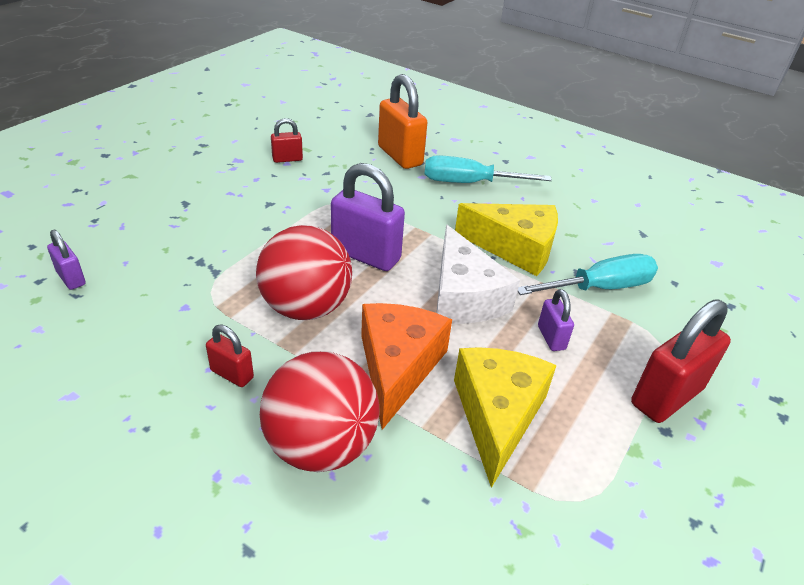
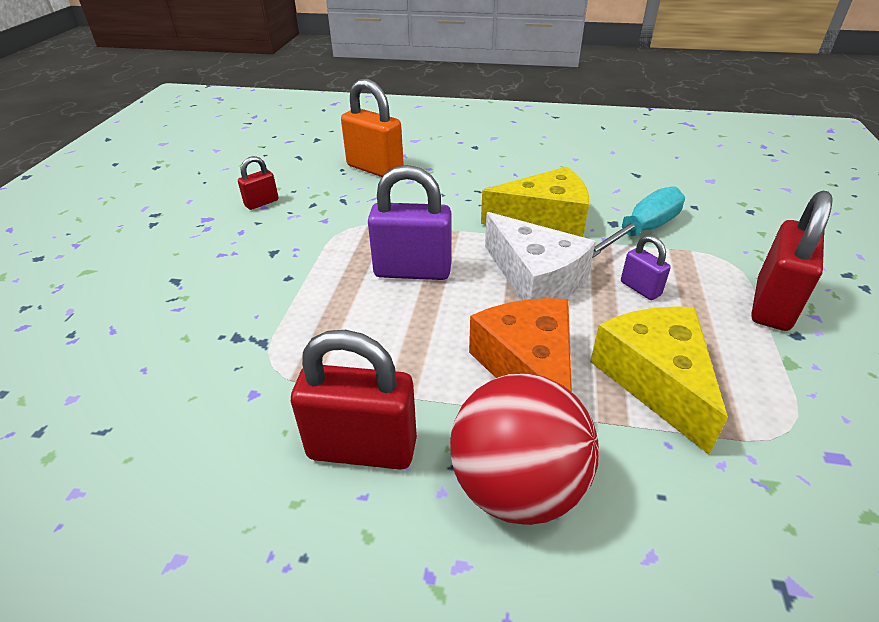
camera: 20 degrees left, 0 degrees up
(71, 278) = (83, 413): purple padlock -> none
(232, 374) = (362, 448): red padlock -> red padlock, size x1.94
(306, 307) = (391, 344): red ball -> none
(469, 183) = (459, 175): turquoise screwdriver -> none

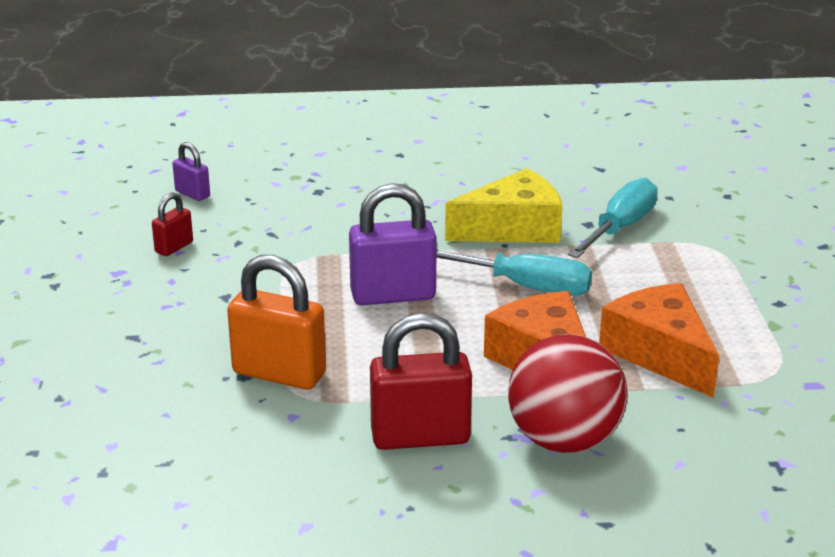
camera: 15 degrees left, 10 degrees down
(375, 169) = (289, 193): orange padlock -> orange padlock (279, 374)
(535, 278) = (524, 286): white cheese -> turquoise screwdriver
(640, 288) = (630, 282): purple padlock -> purple padlock (192, 194)
(655, 380) = (660, 353): yellow cheese -> orange cheese
(772, 305) = (755, 281): red padlock -> none

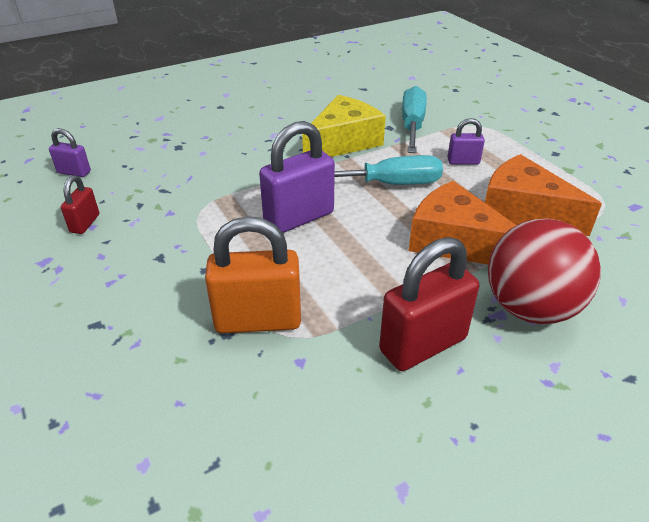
camera: 25 degrees left, 10 degrees up
(642, 284) = (463, 161): none -> purple padlock

